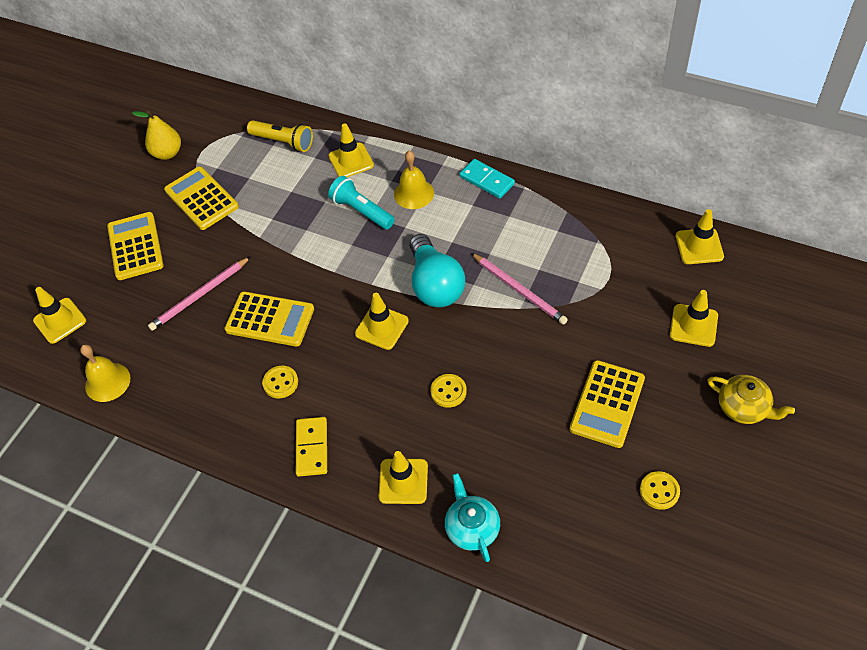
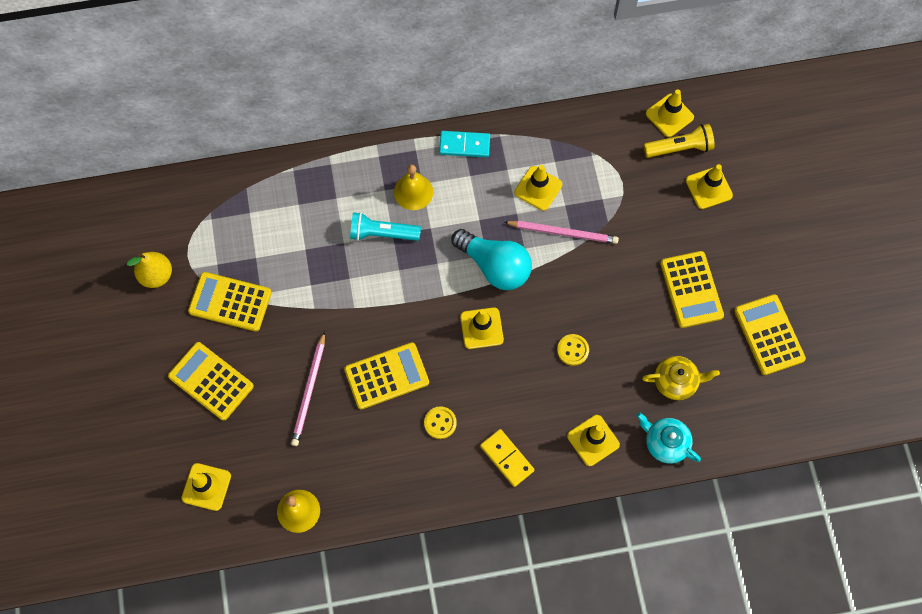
camera: 40 degrees left, 15 degrees up
(283, 142) = (256, 204): yellow flashlight -> yellow flashlight (679, 148)
(351, 161) = (333, 190): yellow traffic cone -> yellow traffic cone (538, 188)
(659, 491) = (769, 335): yellow button -> yellow calculator
(744, 407) = (783, 235): yellow teapot -> yellow teapot (676, 381)

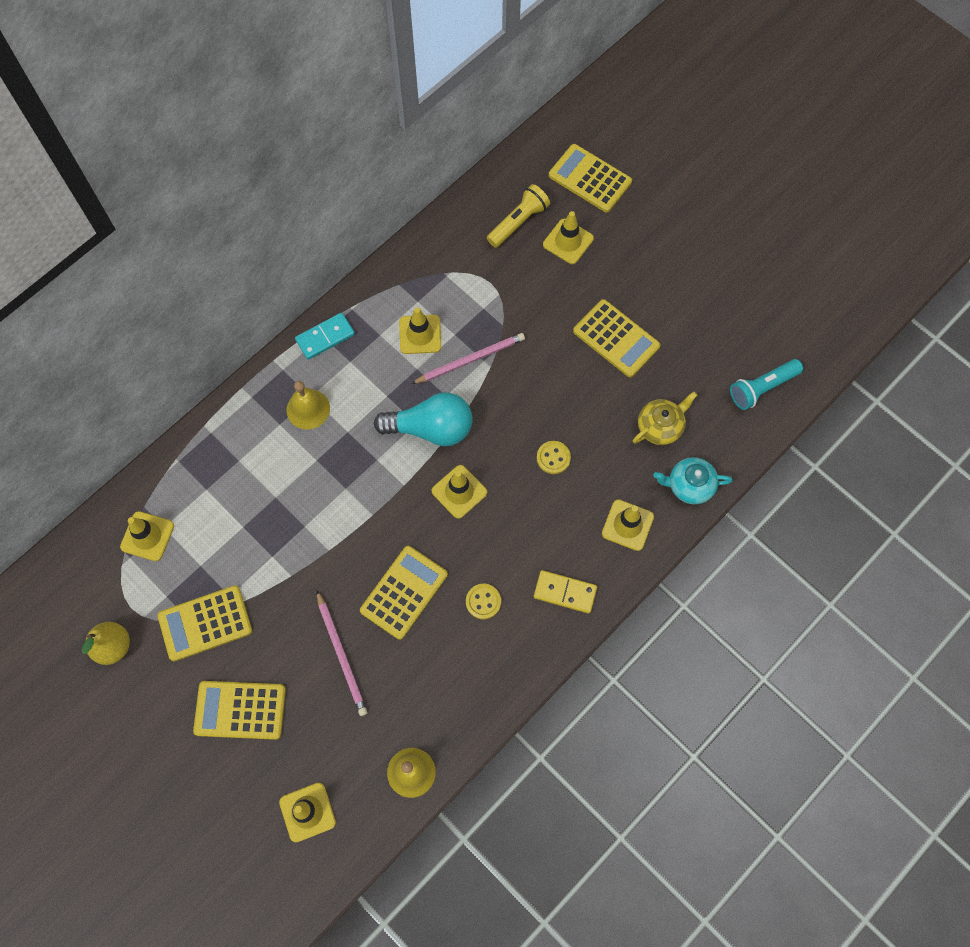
camera: 35 degrees left, 0 degrees up
(382, 233) = (306, 465): turquoise flashlight -> turquoise flashlight (762, 388)
(669, 115) = (489, 199): yellow traffic cone -> yellow traffic cone (147, 536)
(769, 335) = (707, 335): yellow calculator -> yellow calculator (589, 179)

